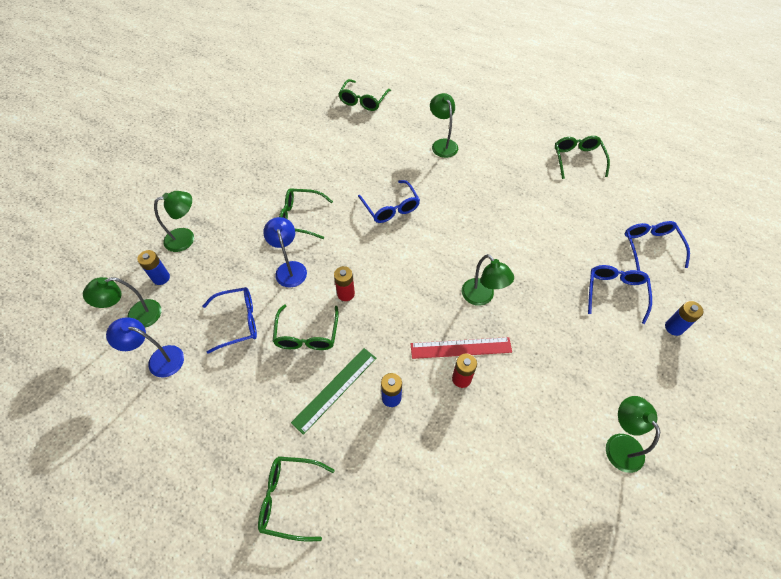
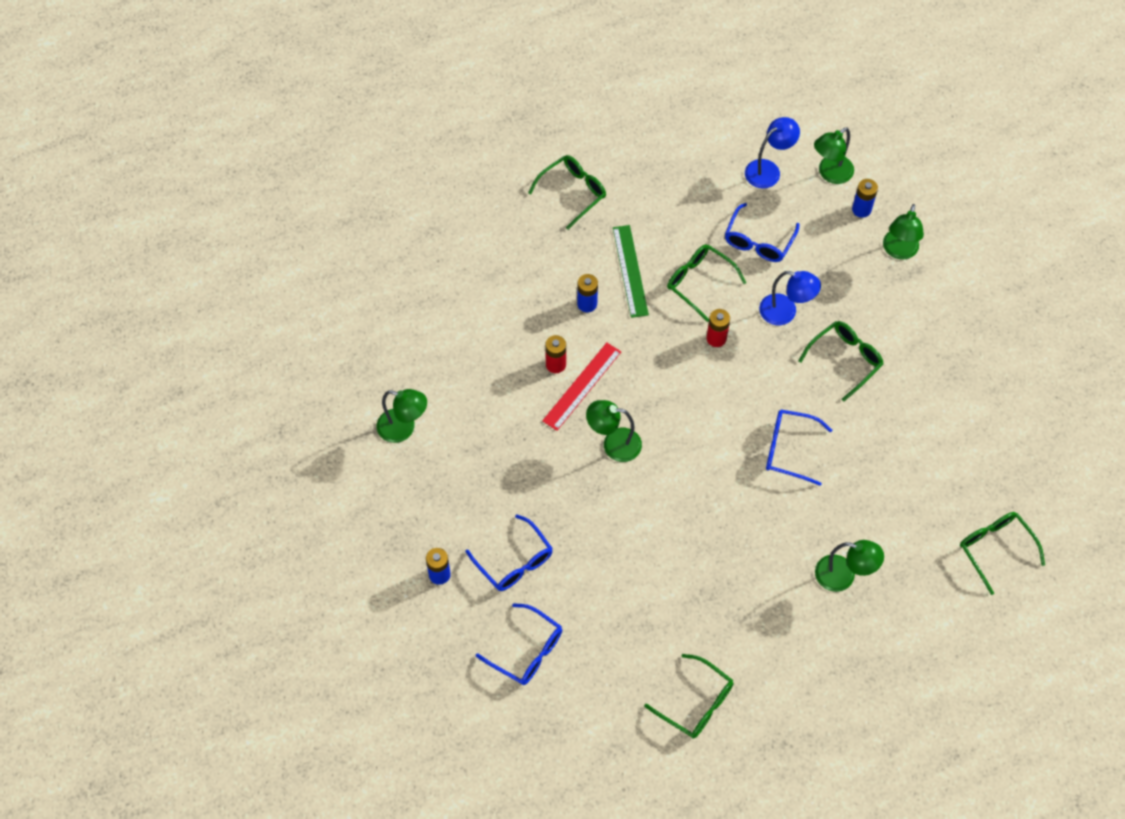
camera: 130 degrees right, 5 degrees up
(137, 316) = (830, 174): green lamp -> green lamp turned 150 degrees counterclockwise

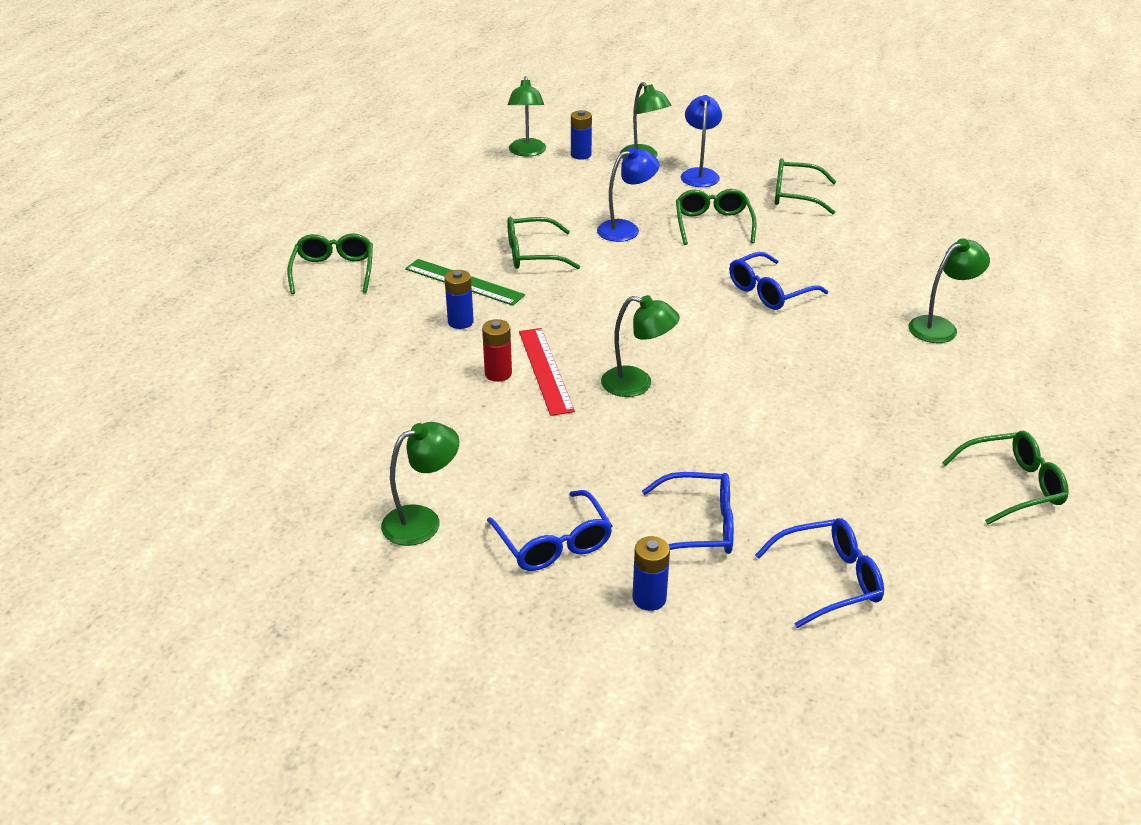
camera: 50 degrees left, 25 degrees down
(613, 444) = (637, 384): green lamp -> green lamp turned 120 degrees counterclockwise
(716, 338) = (602, 273): red battery -> none
(758, 241) = (537, 209): blue glasses -> blue glasses (554, 543)
(768, 170) = (478, 174): blue lamp -> blue lamp (699, 174)
(995, 549) = (987, 243): green glasses -> green glasses (795, 195)

